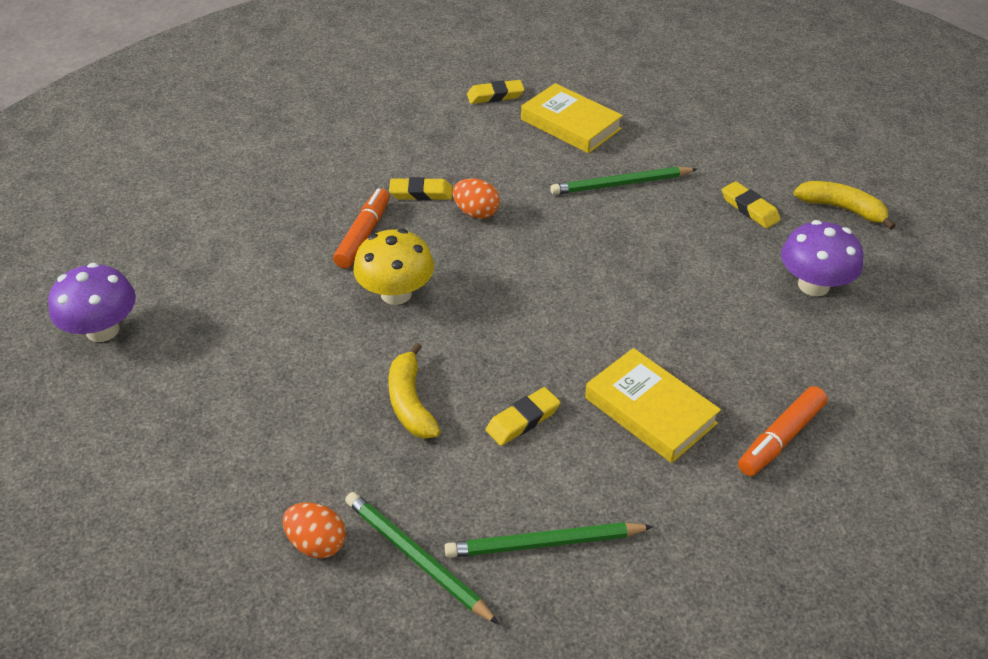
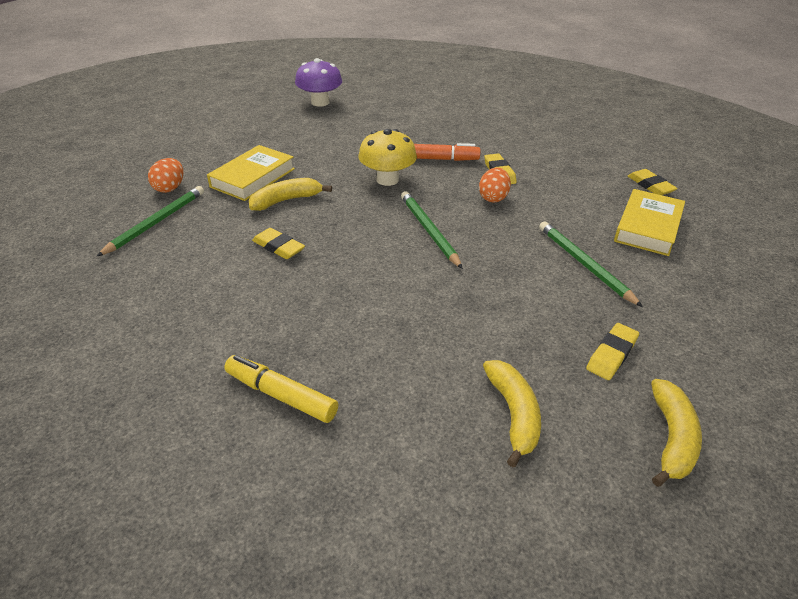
camera: 75 degrees right, 5 degrees down
(544, 543) = (164, 271): green pencil -> green pencil (429, 231)
(650, 410) = (300, 309): yellow book -> yellow book (253, 178)
(781, 438) = (281, 395): orange marker -> yellow marker
(813, 285) = (513, 414): purple mushroom -> yellow banana

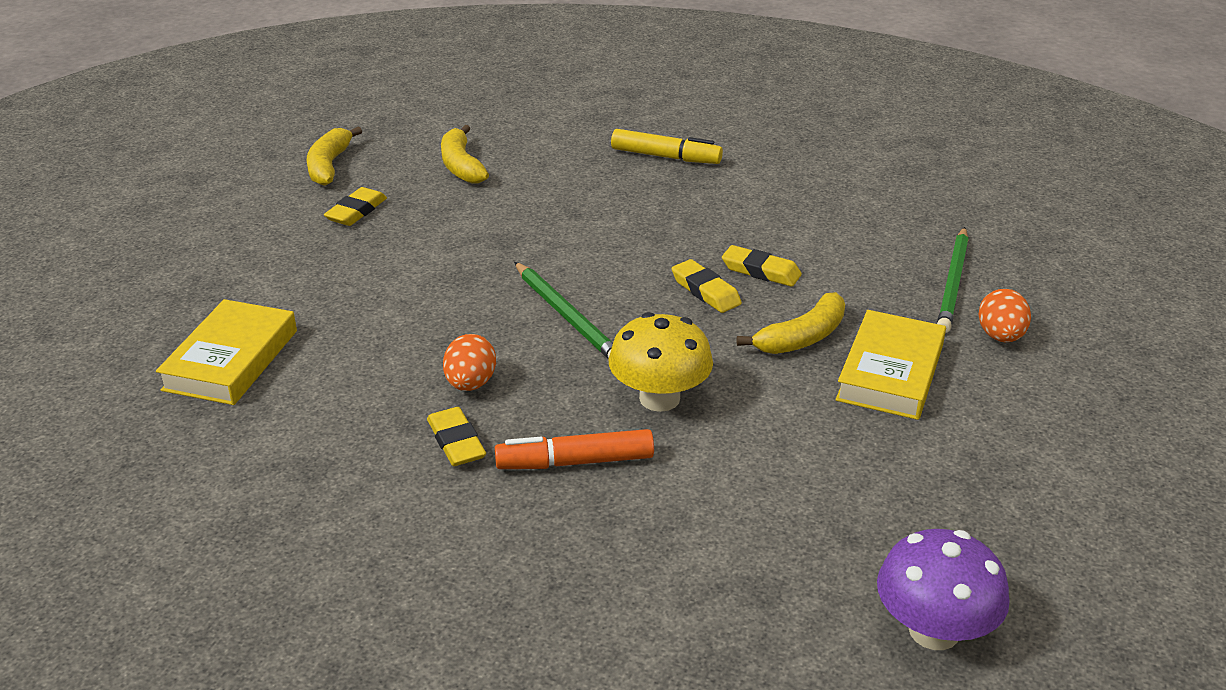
camera: 170 degrees right, 5 degrees down
(584, 264) = (352, 295): green pencil -> none
(650, 186) = (173, 447): yellow eraser -> yellow eraser (705, 291)

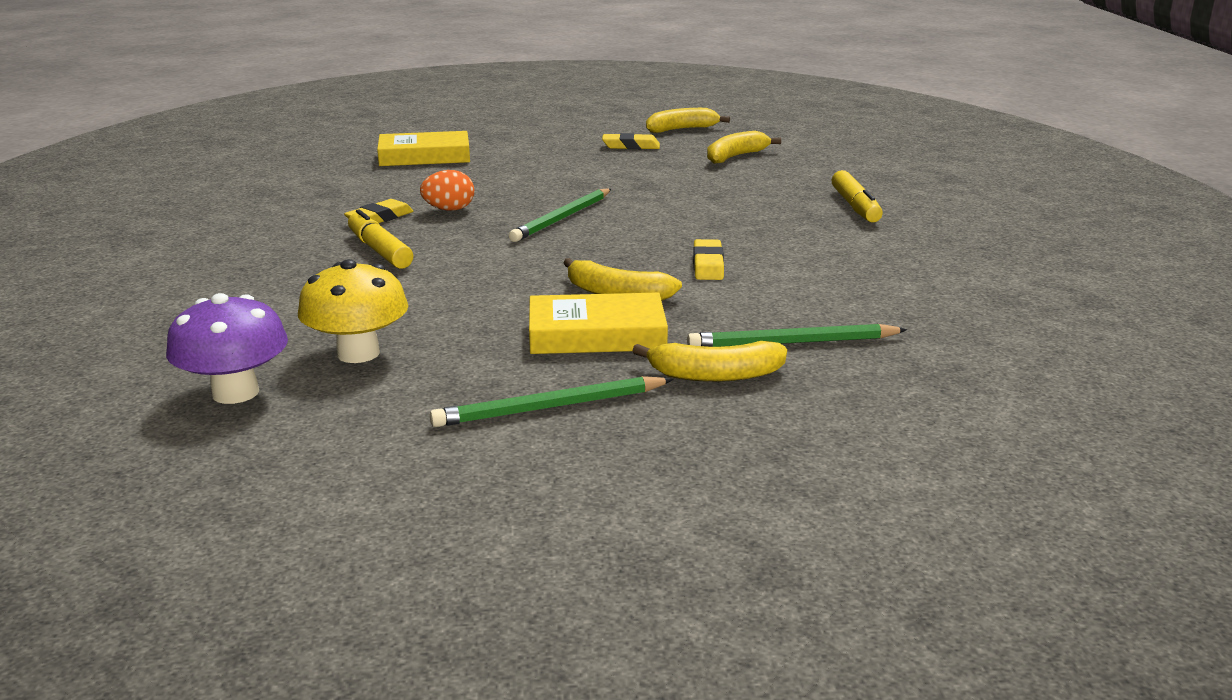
camera: 65 degrees right, 10 degrees down
(576, 462) = (380, 251): orange marker -> yellow marker
(659, 398) = (479, 261): yellow mushroom -> yellow mushroom (358, 353)
(705, 291) = (650, 252): yellow eraser -> none
(1000, 336) = (715, 375): orange egg -> yellow banana
(1033, 434) = (550, 408): none -> green pencil

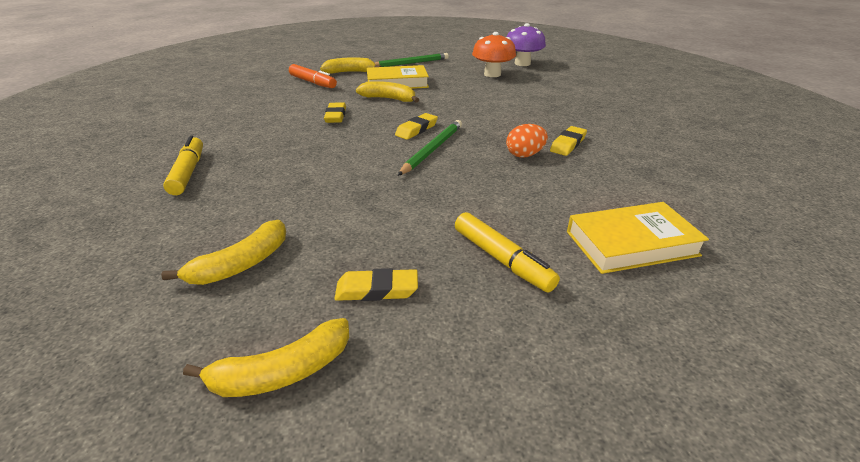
camera: 175 degrees right, 10 degrees up
(358, 353) = (492, 74): yellow mushroom -> orange mushroom
(380, 251) = (536, 118): yellow marker -> yellow marker (501, 259)
(577, 241) = (416, 129): none -> yellow eraser
(792, 343) = (313, 82): green pencil -> orange marker

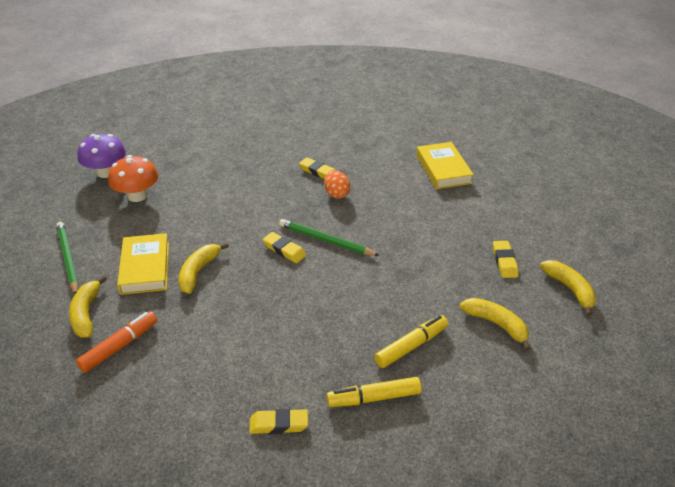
camera: 90 degrees left, 5 degrees up
(336, 116) = (243, 309): yellow eraser -> yellow eraser (279, 424)
(501, 259) = (467, 215): yellow marker -> yellow marker (411, 346)

